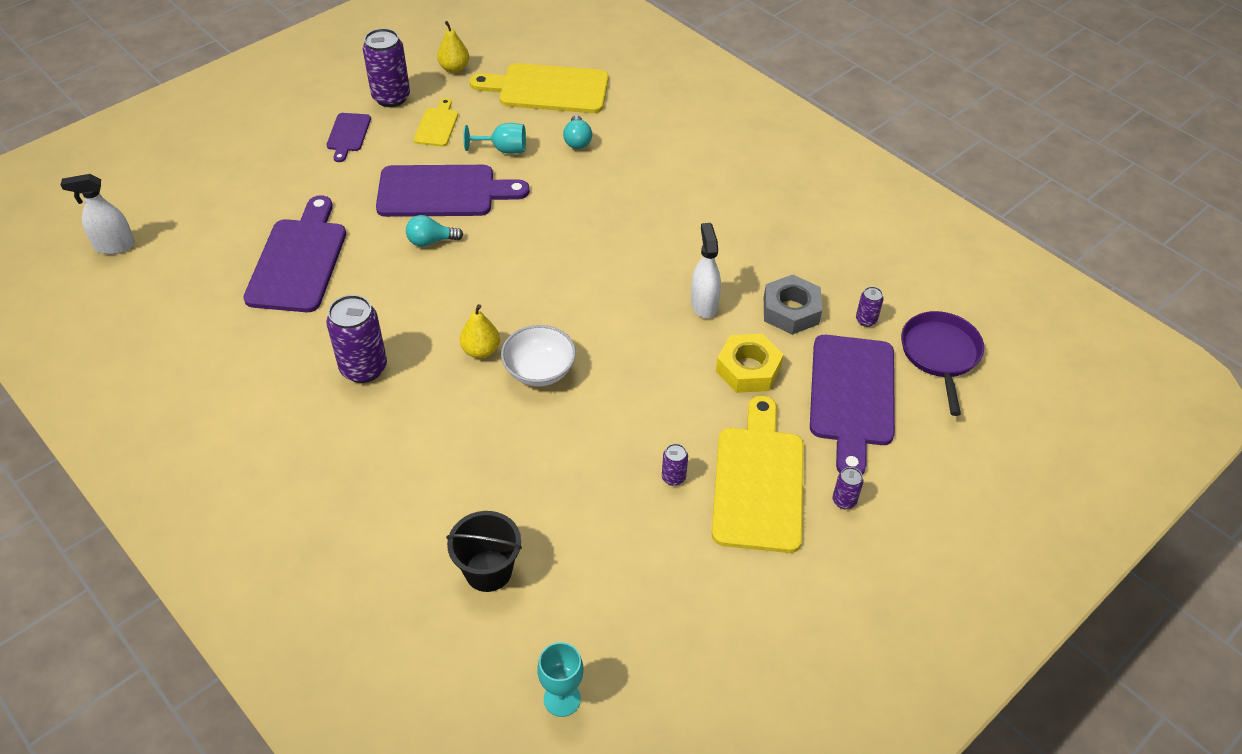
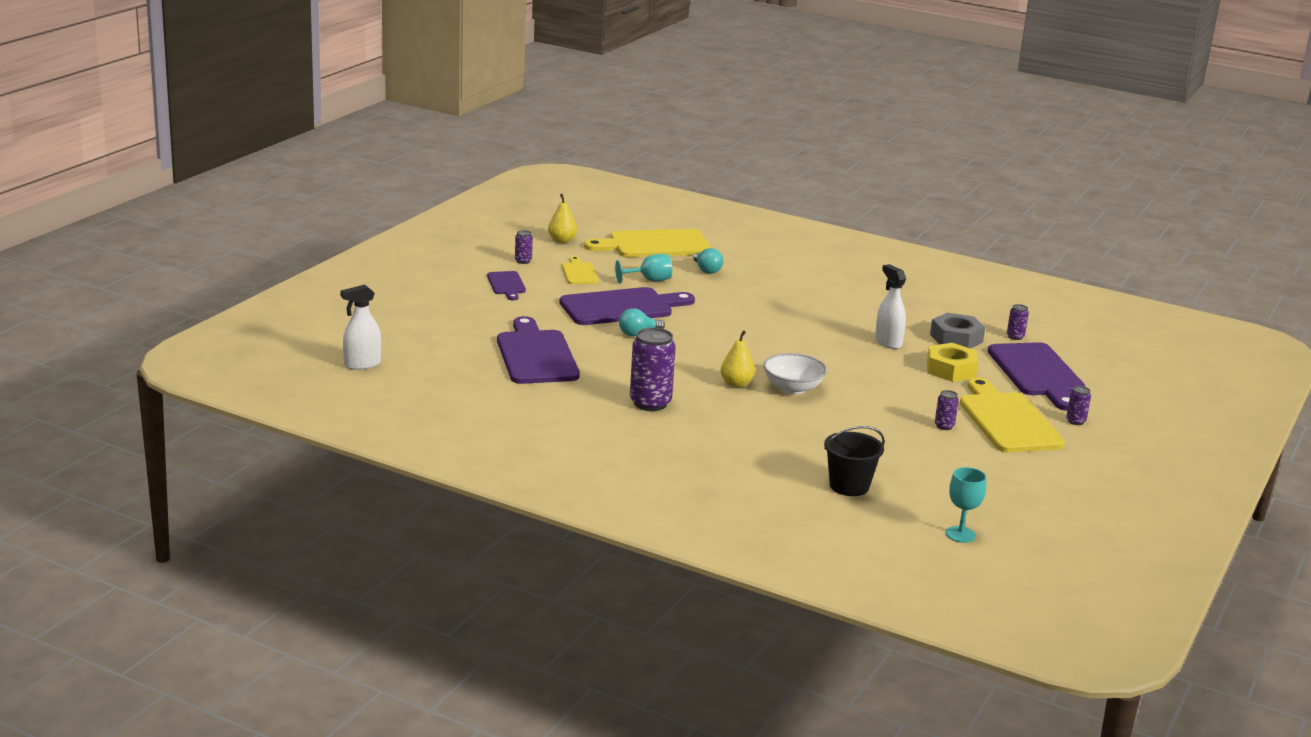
camera: 20 degrees left, 25 degrees down
(391, 97) = (523, 261): purple can -> purple can, size x0.48
(940, 354) = (1082, 347): purple pan -> none

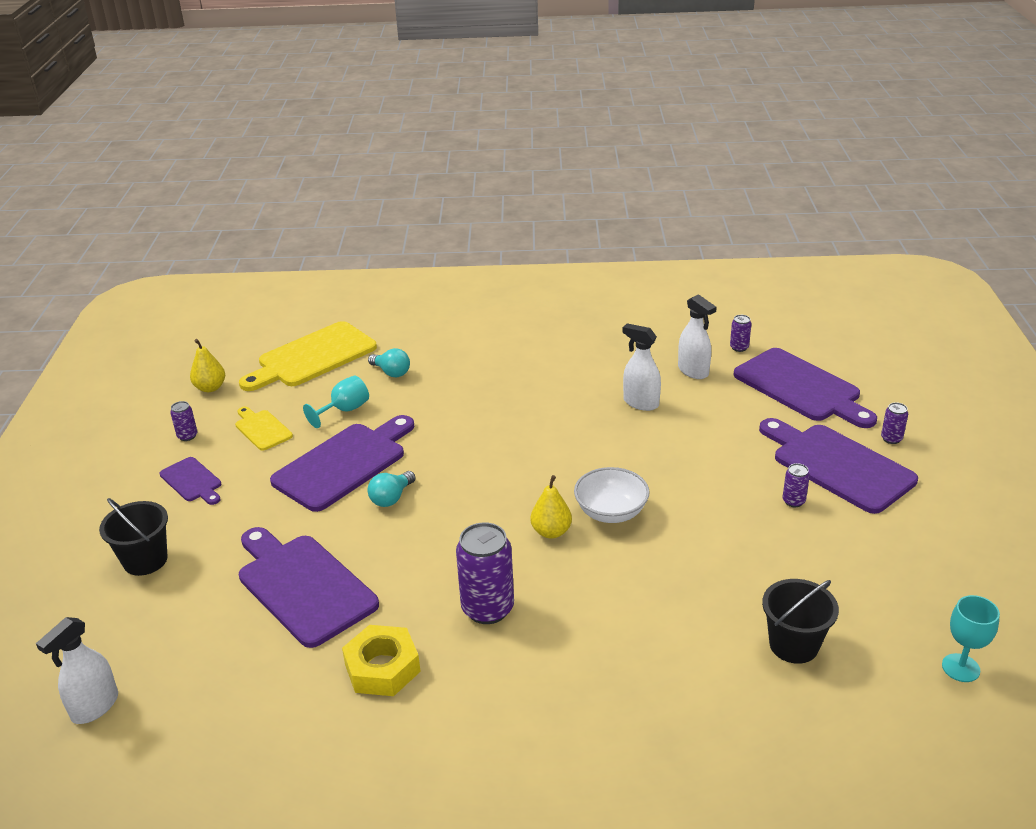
camera: 25 degrees left, 10 degrees up
(443, 312) = (145, 560): none -> black bucket
(951, 369) = (727, 416): yellow nut -> yellow nut (382, 668)
(956, 338) = (693, 371): grey nut -> white spray bottle
(1008, 420) = (838, 465): yellow cutting board -> purple cutting board

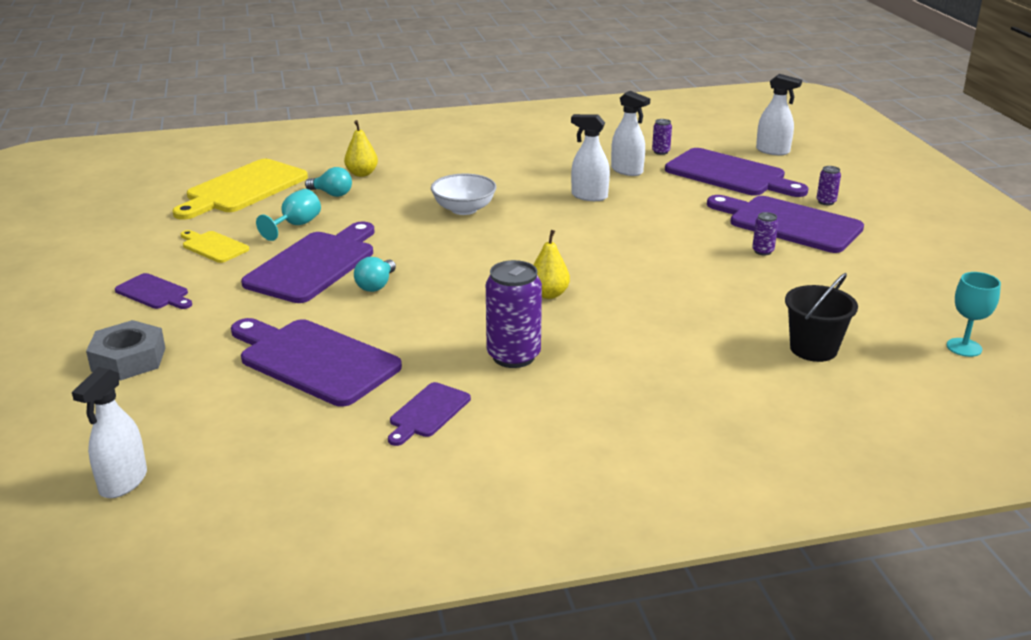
camera: 15 degrees left, 5 degrees down
(145, 560) = (128, 359): black bucket -> grey nut
(187, 436) = (132, 259): purple can -> none
(210, 388) = (141, 220): yellow pear -> yellow pear (362, 174)
(382, 668) = (428, 412): yellow nut -> purple cutting board
(611, 512) = (599, 275): white bowl -> white bowl (464, 209)
(861, 358) = (773, 151): none -> white spray bottle

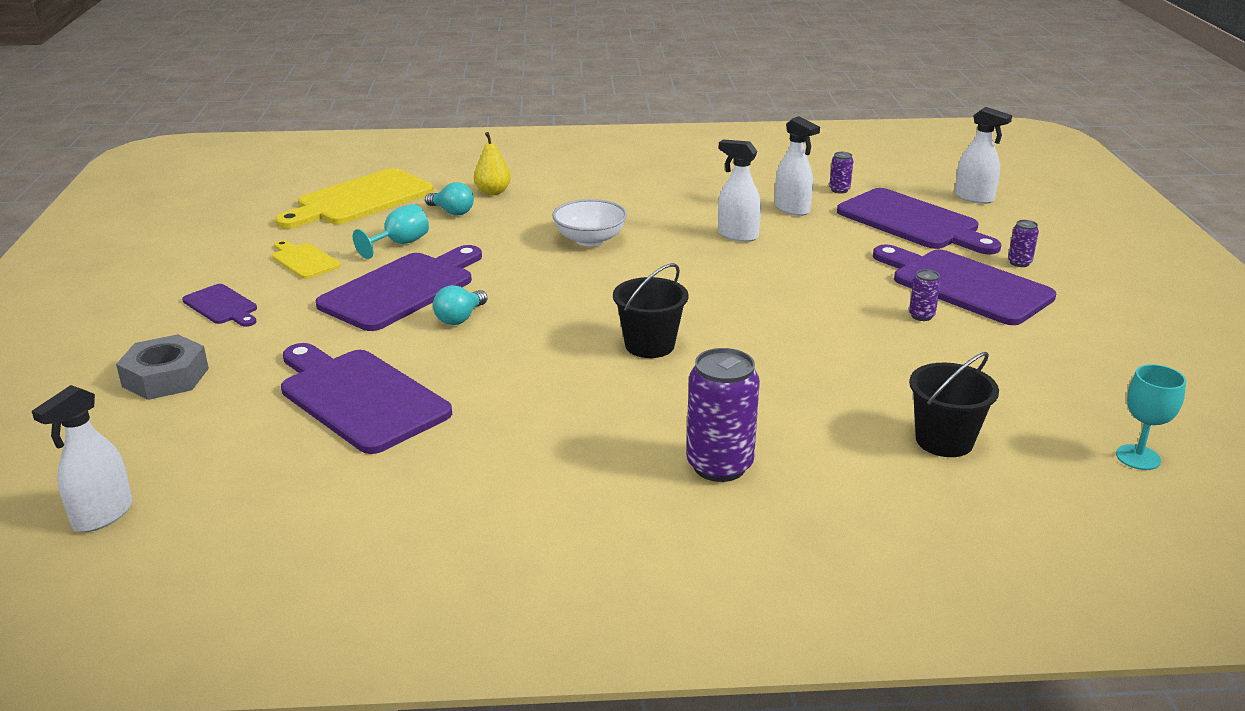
camera: 10 degrees right, 0 degrees up
(428, 412) = (460, 471): purple cutting board -> none
(513, 356) = (582, 414): purple can -> purple can (719, 466)
(549, 294) = (649, 345): yellow pear -> black bucket

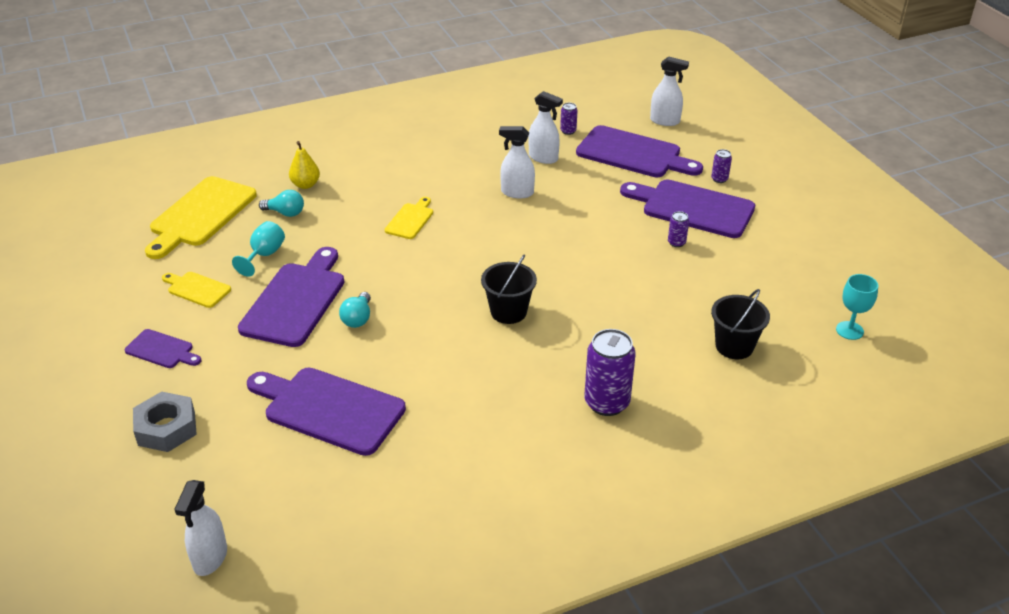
camera: 20 degrees left, 10 degrees up
(590, 240) = (410, 220): white bowl -> yellow cutting board

